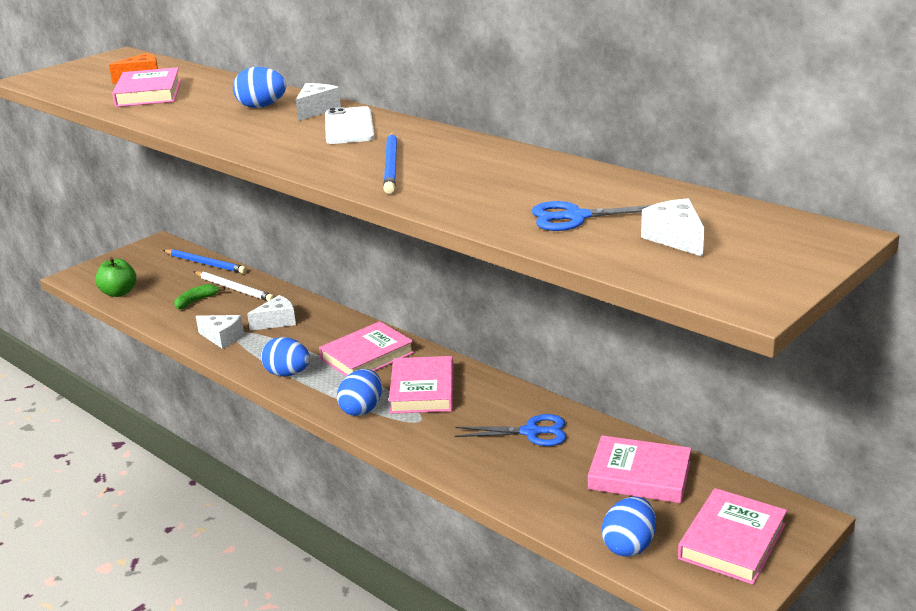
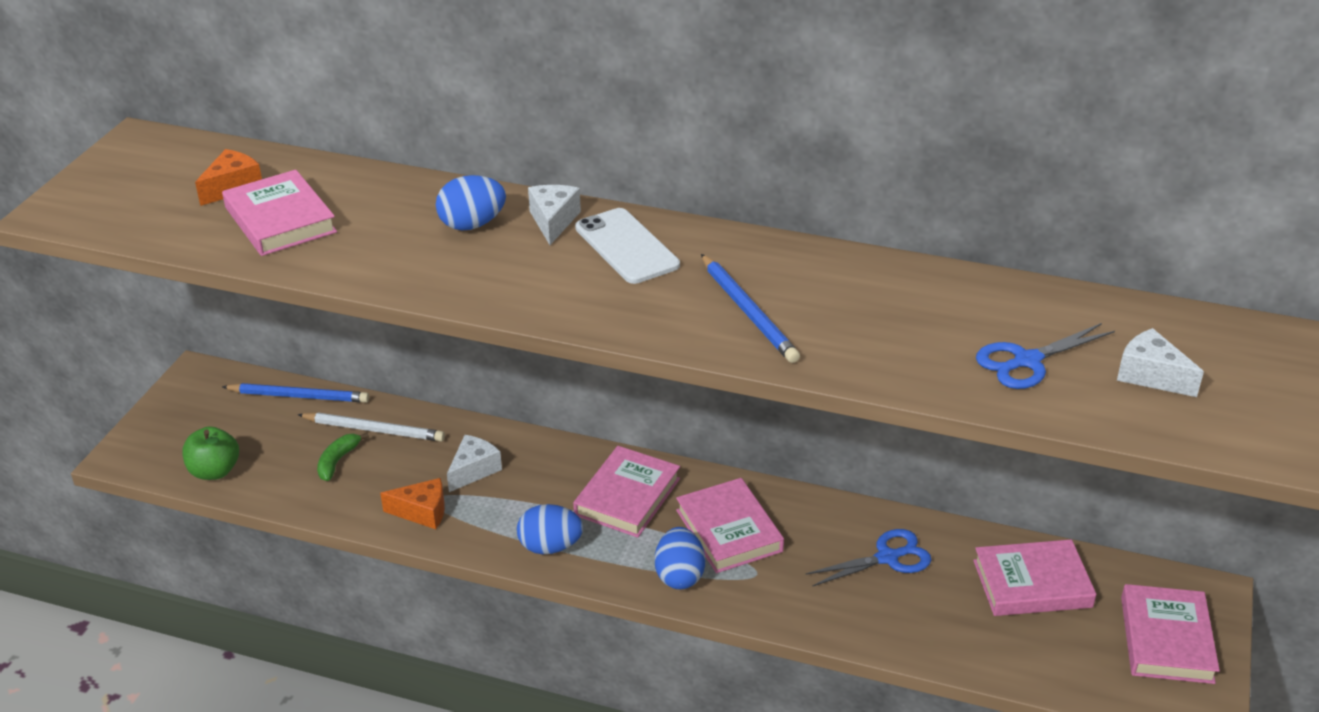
camera: 25 degrees left, 10 degrees up
(222, 338) = (422, 512): white cheese -> orange cheese
(629, 546) = (1078, 674): blue egg -> none

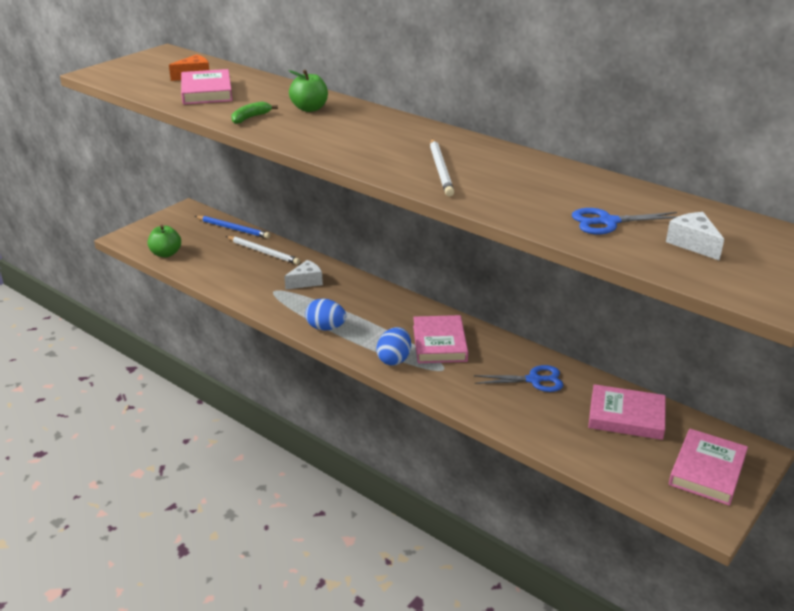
camera: 20 degrees right, 5 degrees down
(338, 461) = (234, 262): green banana -> green banana (250, 118)
(422, 512) = (264, 295): orange cheese -> none
(472, 224) = (309, 108): blue egg -> green apple
(553, 221) = (357, 114): white cheese -> none
(627, 246) = (391, 130): white phone -> none
(627, 497) = (388, 313): pink book -> none
(748, 311) = (441, 169): blue pencil -> white pencil

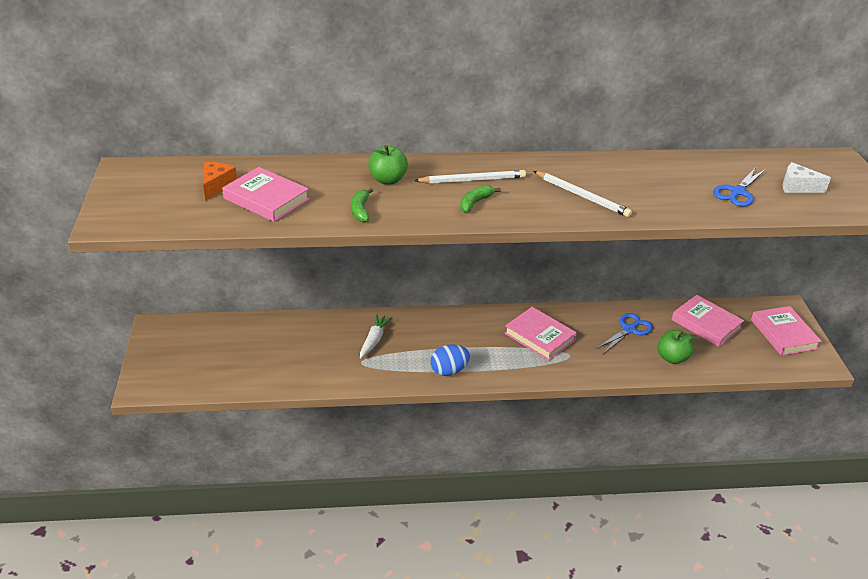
camera: 45 degrees left, 5 degrees up
(166, 254) = (211, 381): green apple -> green apple (672, 358)
(233, 229) = (234, 324): blue pencil -> none
(263, 252) = (296, 332): white pencil -> white pencil (472, 180)
(306, 282) = (374, 340): white cheese -> white carrot
(341, 142) = (475, 203): none -> green banana
(394, 359) = (530, 367): blue egg -> none
(626, 416) = (706, 324): pink book -> pink book turned 75 degrees clockwise

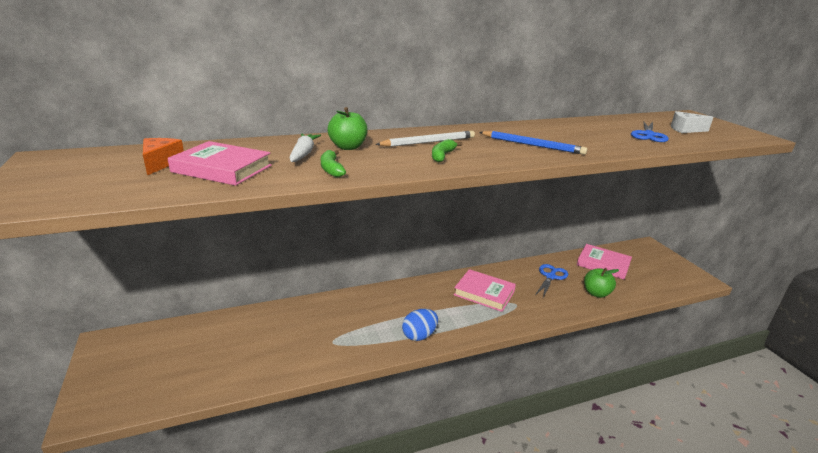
camera: 15 degrees left, 10 degrees down
(374, 340) = (339, 319): white carrot -> white carrot (303, 154)
(582, 196) = (532, 145): white pencil -> blue pencil
(783, 334) = (660, 263): pink book -> none

